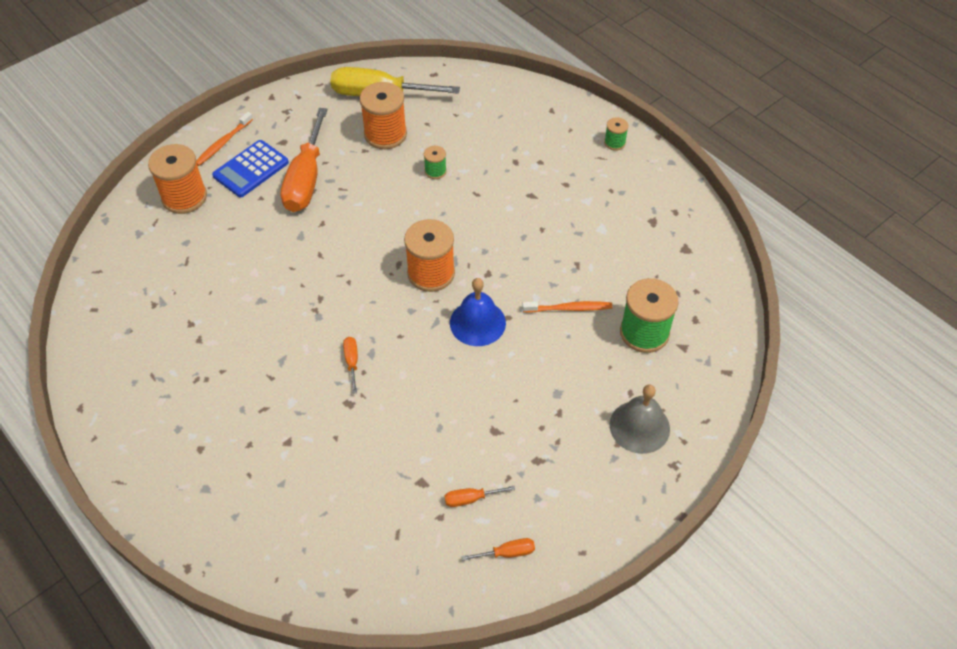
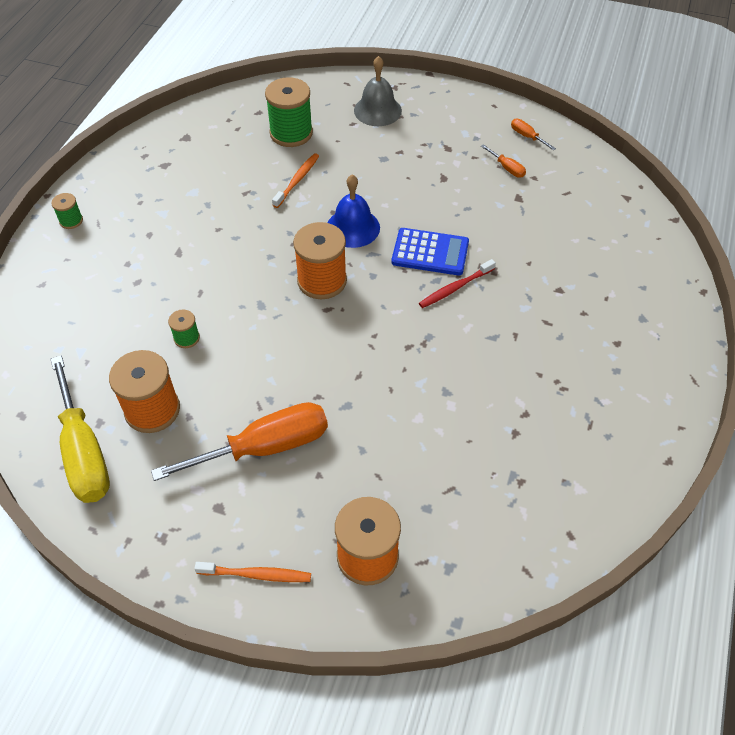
camera: 120 degrees left, 0 degrees up
(251, 169) = (282, 513): blue calculator -> blue calculator (430, 252)
(352, 362) = (455, 288): orange screwdriver -> red toothbrush
(569, 308) = (297, 180): orange toothbrush -> orange toothbrush turned 60 degrees clockwise

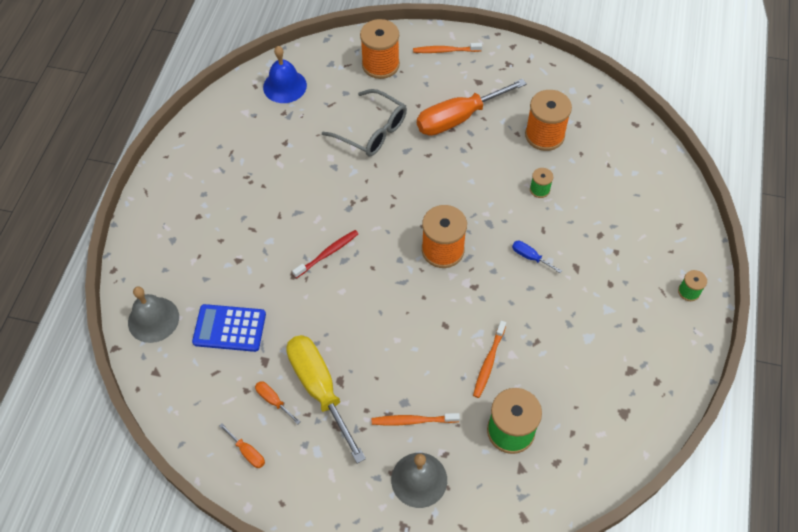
camera: 175 degrees right, 5 degrees up
(84, 452) = (579, 105): yellow screwdriver -> yellow screwdriver (319, 388)
(225, 266) = (530, 257): none -> blue screwdriver
(353, 227) = (424, 309): blue bell -> blue bell (284, 86)
(377, 146) = (413, 420): none -> orange toothbrush
(391, 439) = (372, 131): none -> grey glasses
(430, 252) = (350, 288): blue calculator -> blue calculator (229, 328)
(642, 240) = (153, 319): none -> grey bell

